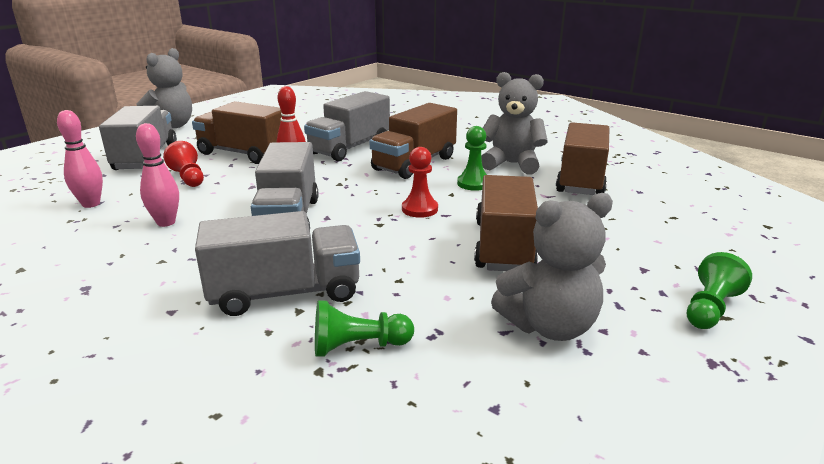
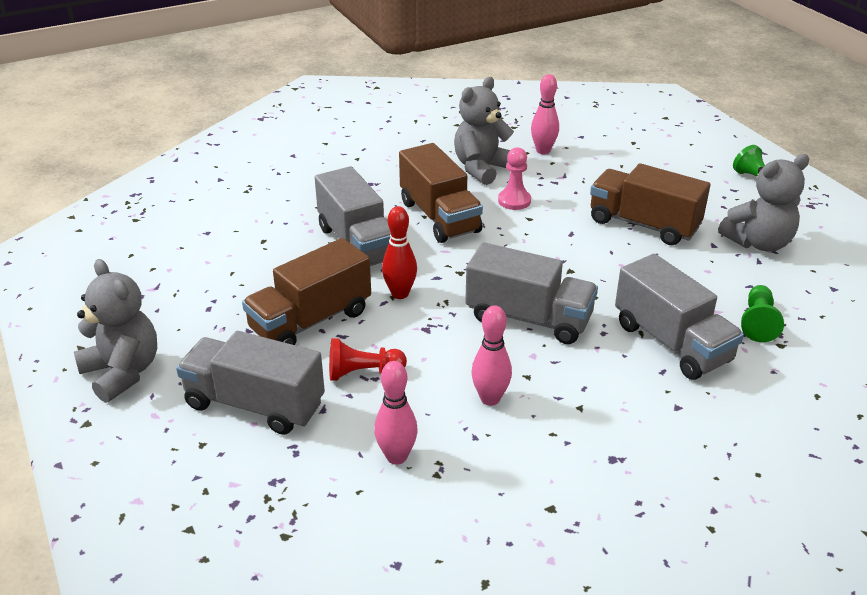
camera: 65 degrees left, 10 degrees up
(285, 293) = (672, 342): grey truck -> grey truck turned 135 degrees clockwise
(419, 209) = (552, 243): red pawn -> none
(473, 183) = (514, 201): green pawn -> pink pawn
(549, 326) = (758, 243): grey teddy bear -> grey teddy bear turned 60 degrees clockwise
(581, 180) = (543, 151): brown truck -> pink bowling pin

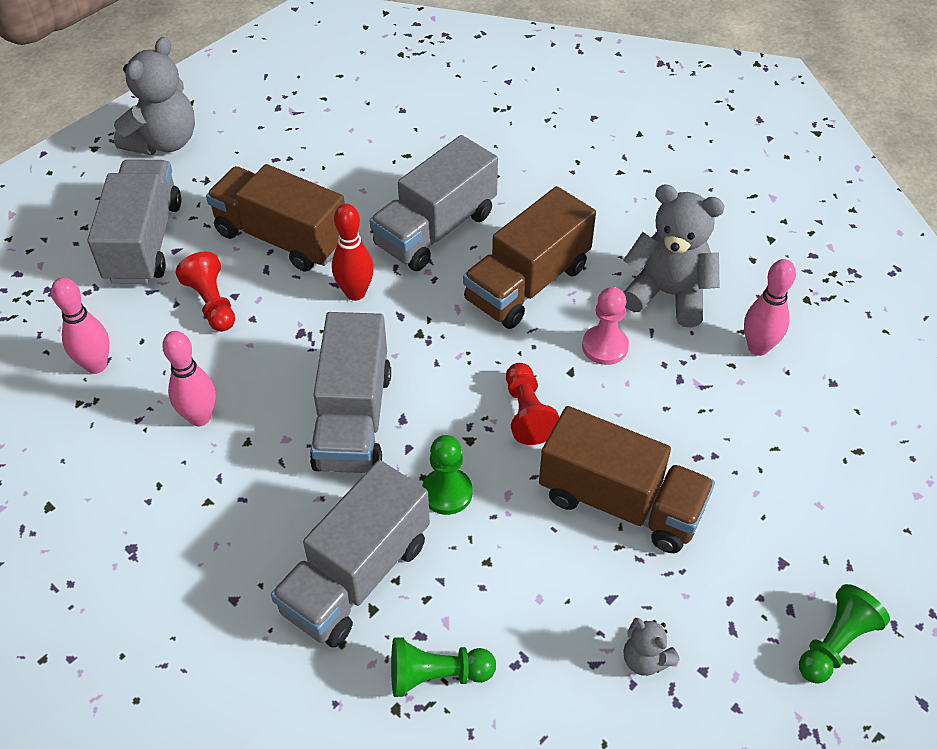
camera: 70 degrees right, 15 degrees up
(557, 242) = (527, 413): none -> red pawn
(612, 289) = (447, 492): none -> green pawn
(643, 224) = (620, 502): brown truck -> brown truck turned 105 degrees clockwise
(758, 243) = (645, 659): grey teddy bear -> grey teddy bear, size x0.49

